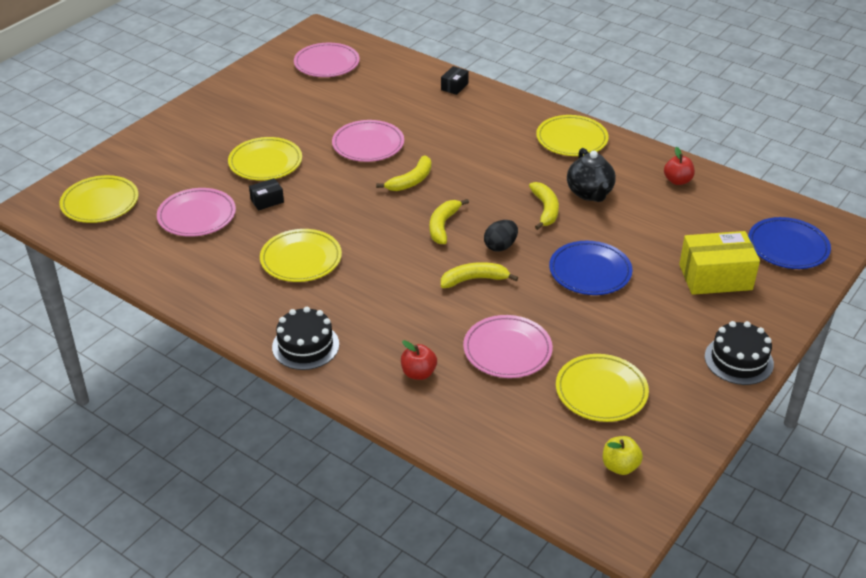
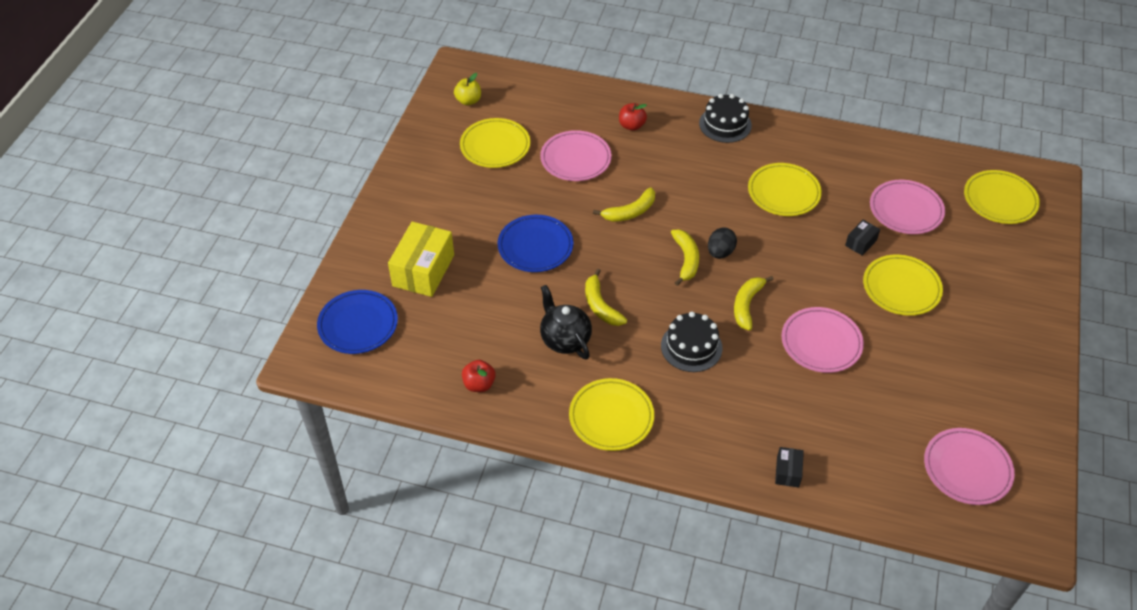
camera: 160 degrees right, 10 degrees up
(500, 246) = (624, 251): black egg -> black egg (720, 252)
(715, 277) = (423, 270): yellow box -> yellow box turned 45 degrees counterclockwise
(738, 360) = (395, 196): black cake -> black cake (691, 347)

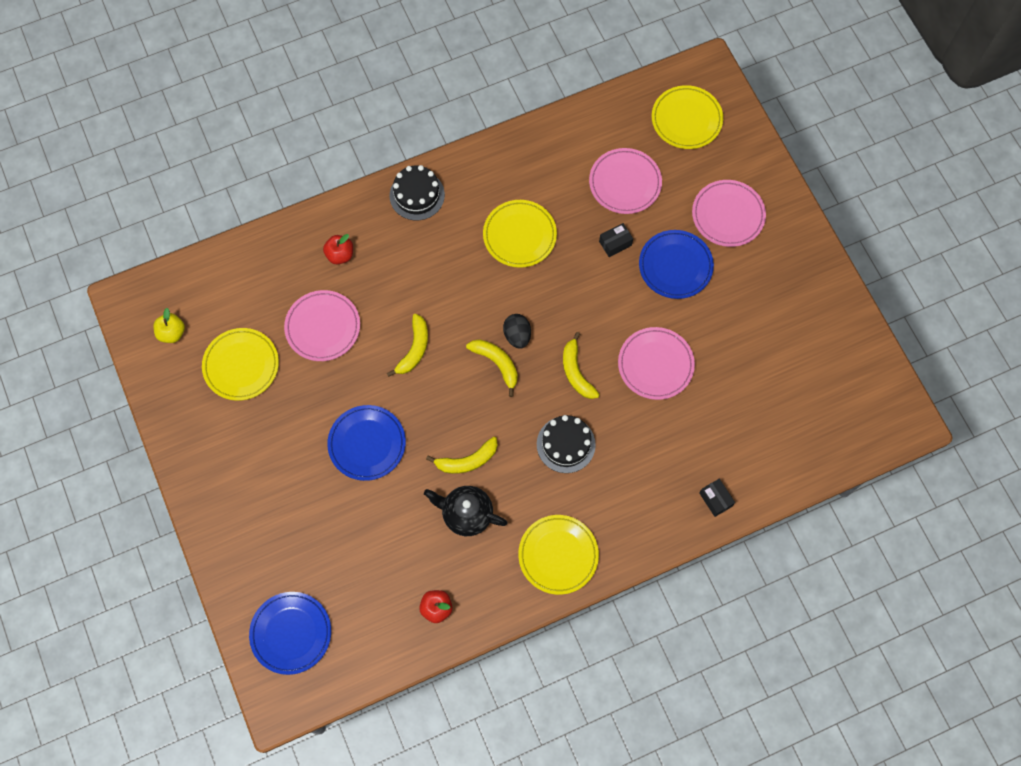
camera: 40 degrees left, 20 degrees up
(423, 270) = (296, 540): yellow box -> none
(601, 305) = (467, 460): yellow banana -> yellow banana turned 45 degrees counterclockwise
(861, 243) = (615, 243): black box -> black box turned 60 degrees clockwise
(901, 288) = (675, 266): yellow plate -> blue plate
(967, 468) = (829, 398): pink plate -> pink plate (728, 215)

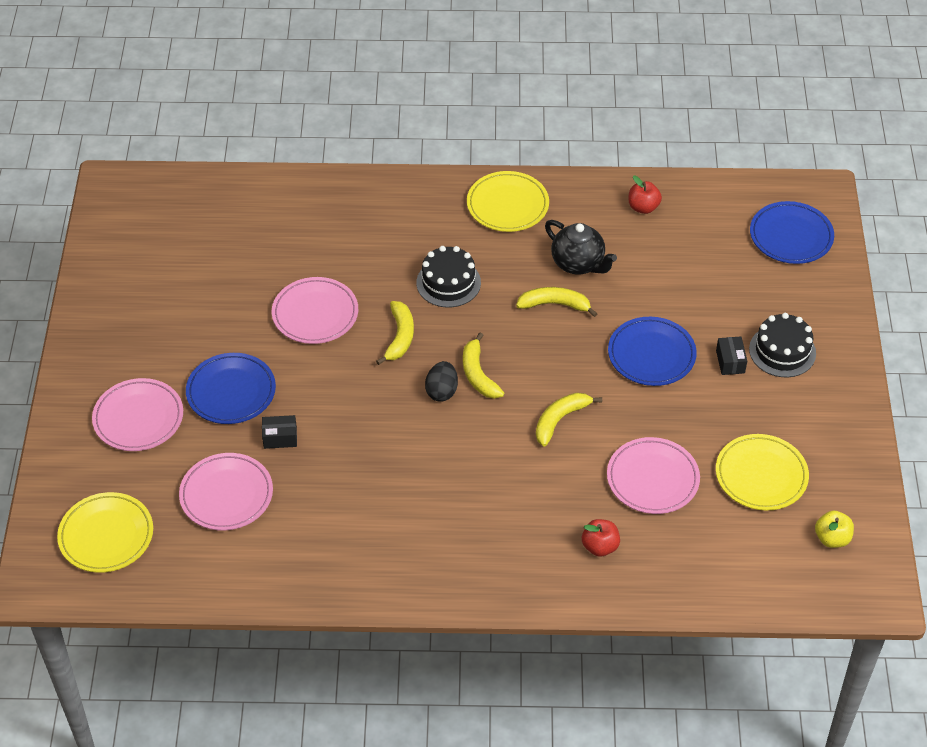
camera: 155 degrees left, 20 degrees down
(417, 195) = (476, 577): black cake -> black cake (782, 351)
(519, 235) = (380, 487): yellow plate -> none
(715, 499) = (334, 193): black box -> black box (730, 362)

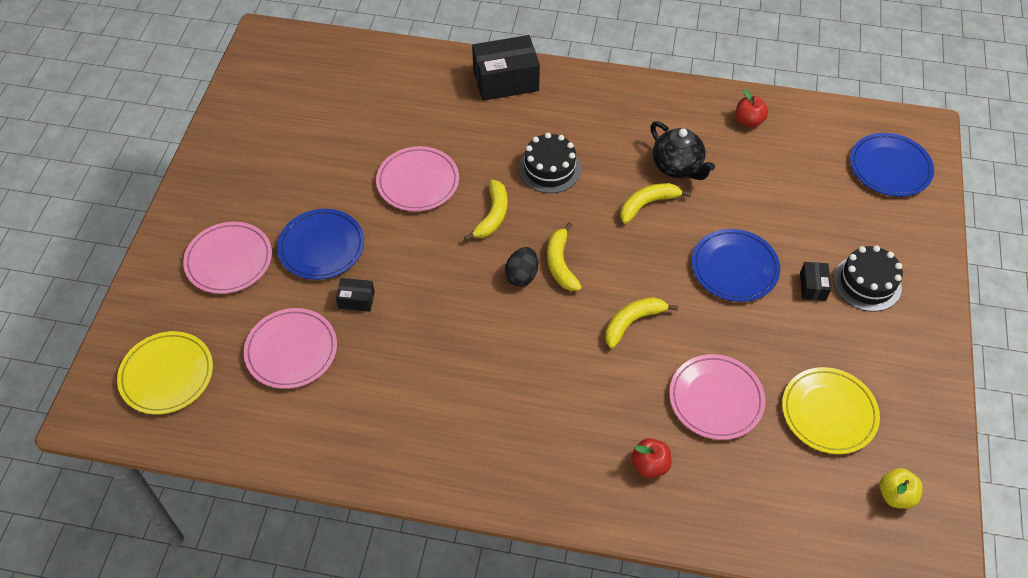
camera: 10 degrees right, 5 degrees up
(384, 198) = (506, 81): none -> black box
(507, 205) = (619, 102): yellow plate -> none
(554, 304) = (647, 204): yellow banana -> yellow banana turned 45 degrees counterclockwise

